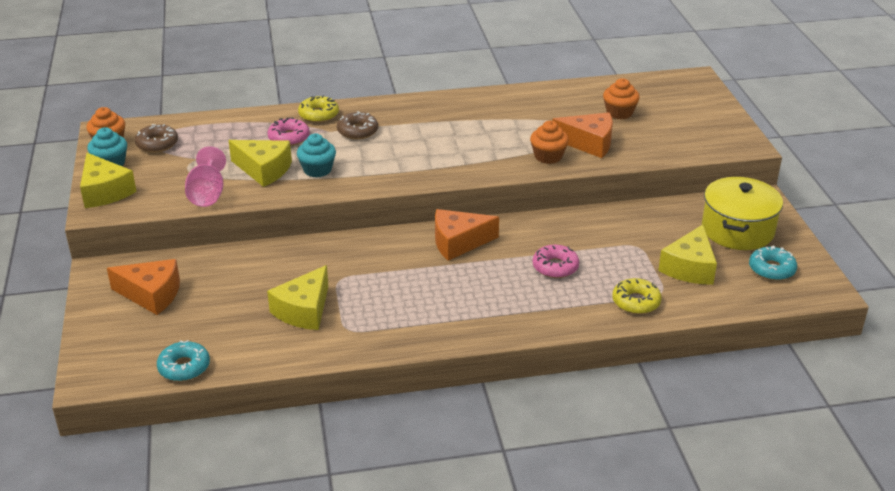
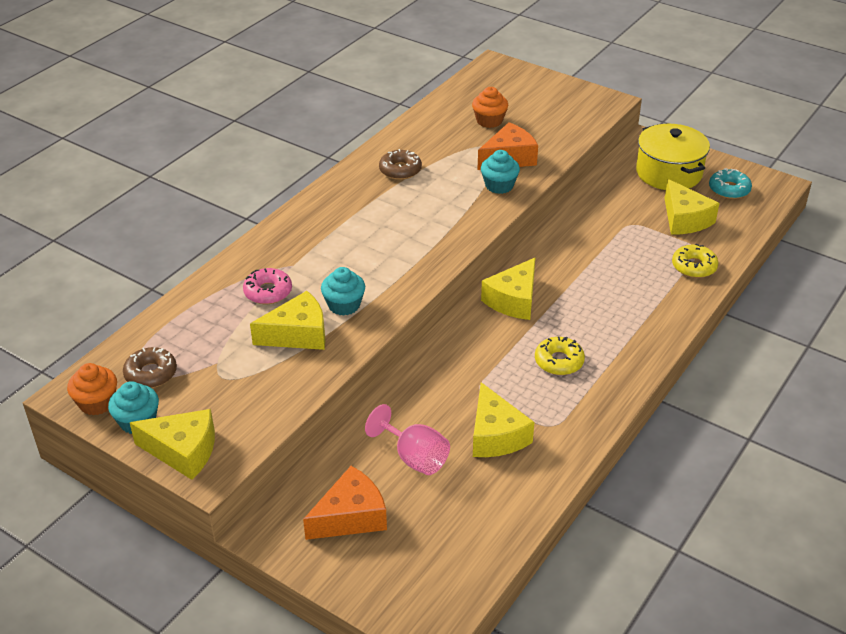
camera: 45 degrees left, 5 degrees up
(184, 367) = (486, 553): turquoise donut -> none
(207, 194) = (287, 388): pink goblet -> pink goblet (414, 457)
(318, 115) = (257, 255): yellow donut -> yellow donut (559, 361)
(357, 131) = (318, 250): brown donut -> brown donut (400, 170)
(458, 242) = (513, 300): orange cheese -> yellow cheese
(548, 156) = (499, 186): orange cupcake -> turquoise cupcake
(555, 267) = (607, 275): pink donut -> none

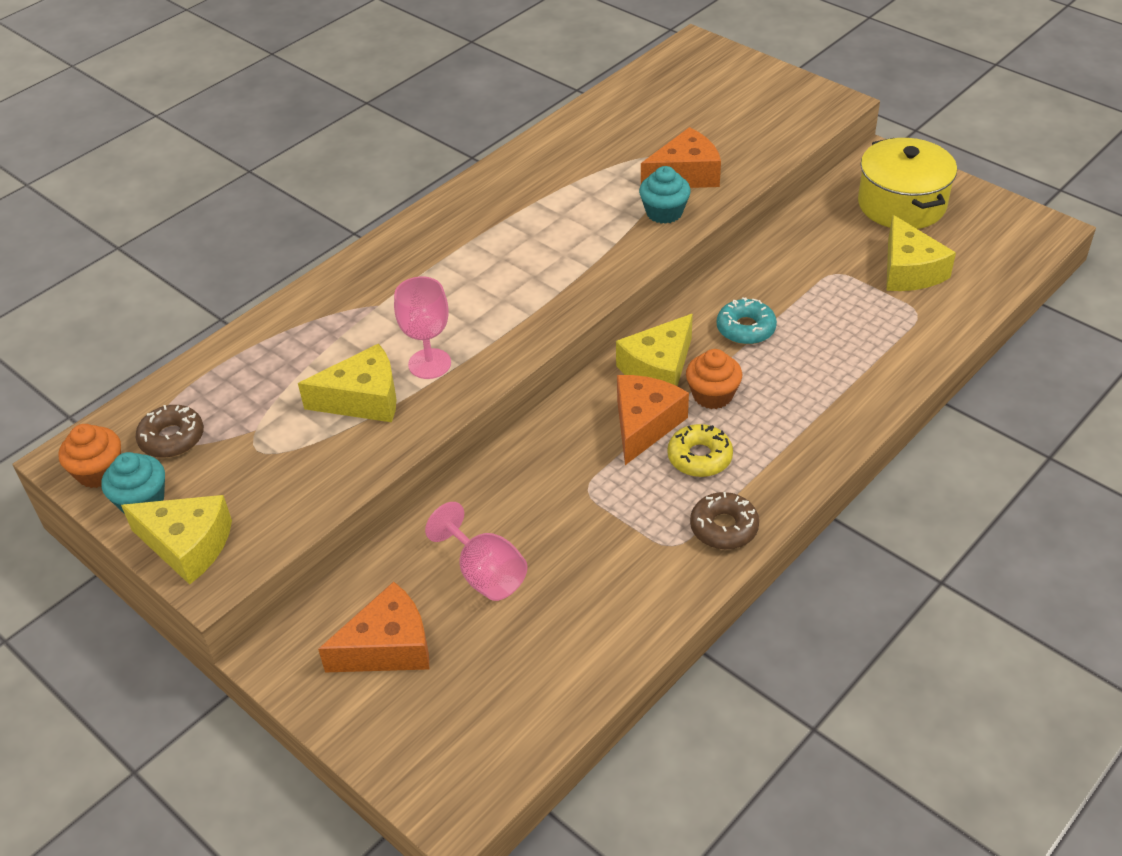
camera: 10 degrees right, 5 degrees up
(268, 292) = (339, 339): pink donut -> none
(344, 305) = (429, 364): turquoise cupcake -> pink goblet
(400, 170) = (541, 184): brown donut -> brown donut (724, 527)
(489, 121) = (671, 122): orange cupcake -> orange cupcake (712, 395)
(496, 435) = (595, 552): yellow cheese -> none
(512, 341) = (644, 424): none -> orange cheese
(694, 266) = (908, 338): yellow donut -> none
(729, 189) = (979, 232): turquoise donut -> turquoise donut (745, 328)

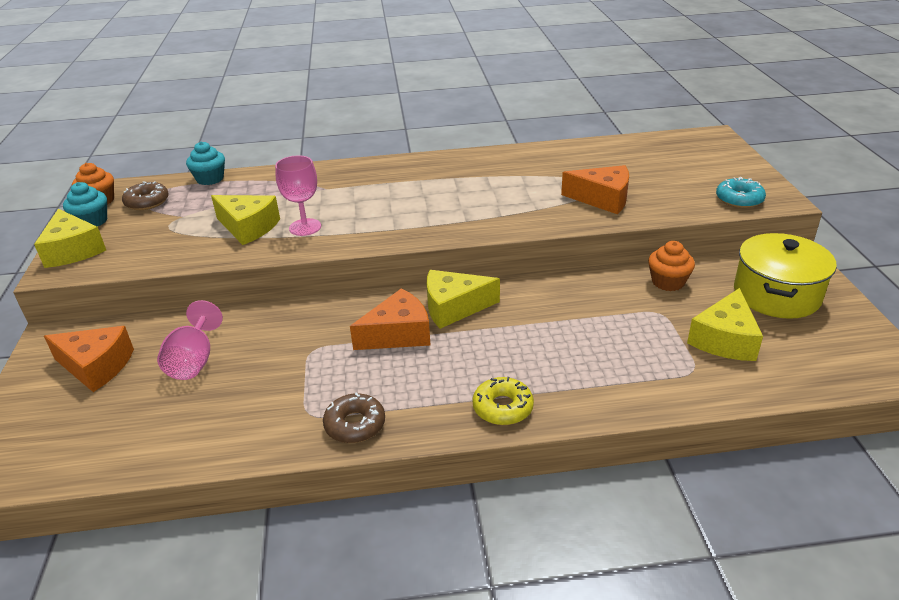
camera: 40 degrees right, 10 degrees down
(664, 212) = (557, 213): turquoise cupcake -> turquoise cupcake (210, 179)
(699, 457) = (403, 372): yellow donut -> yellow donut (502, 407)
(712, 395) = (465, 341): orange cupcake -> orange cupcake (668, 282)
(745, 328) = (544, 314): turquoise donut -> turquoise donut (739, 199)

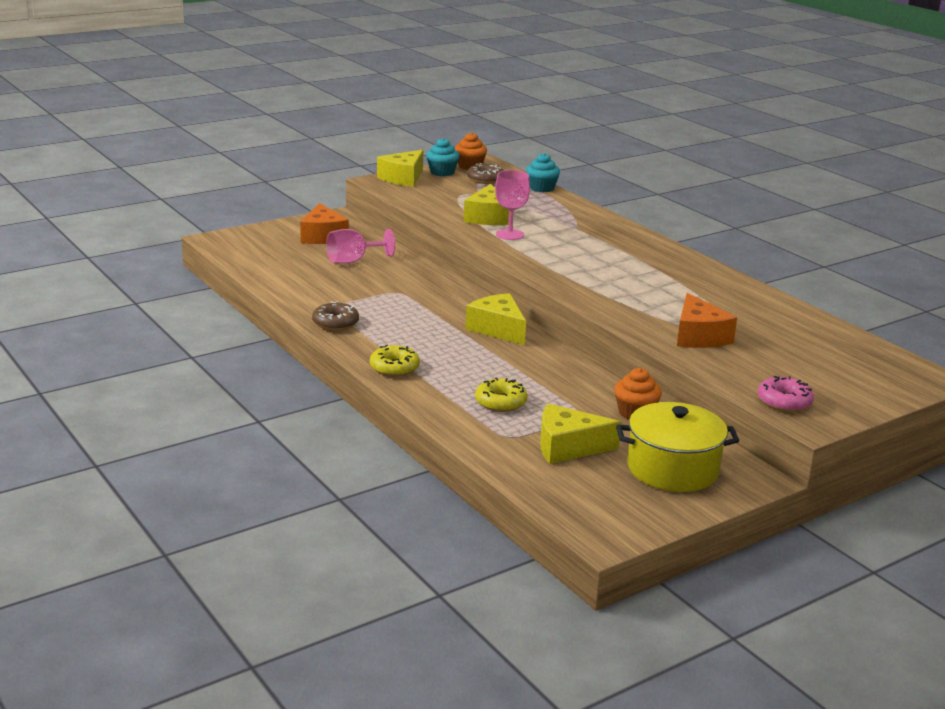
camera: 60 degrees right, 10 degrees down
(398, 334) = (444, 316): orange cheese -> none
(618, 353) = (500, 402): none -> yellow donut
(739, 199) = (784, 401): turquoise donut -> pink donut

